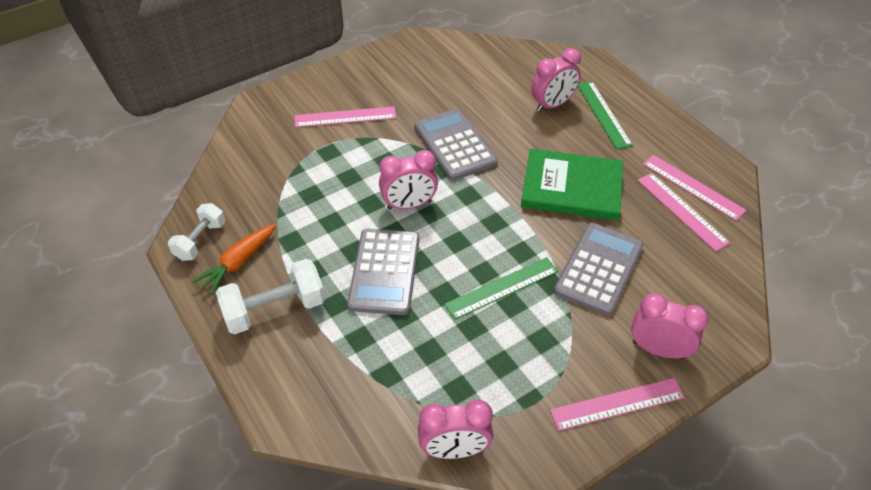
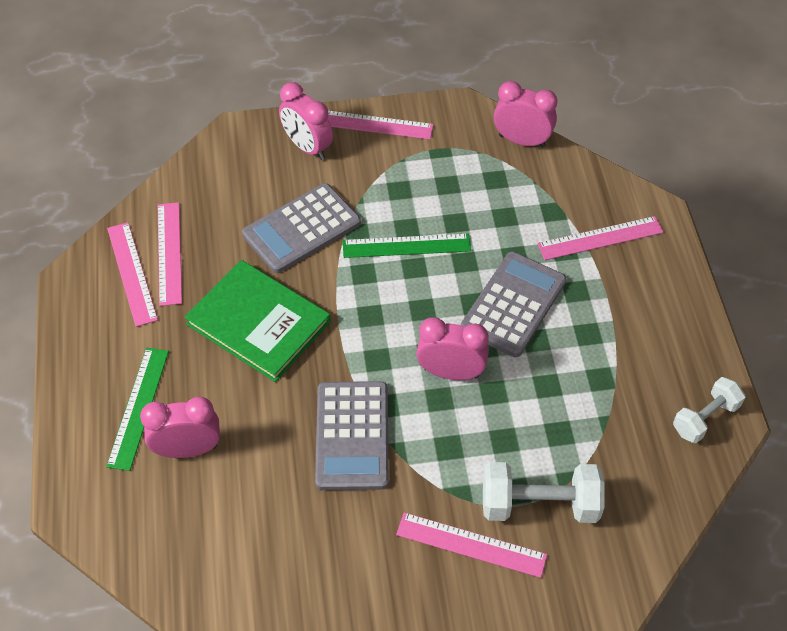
camera: 155 degrees left, 5 degrees up
(238, 263) = (666, 373): orange carrot -> none
(275, 309) = (638, 307): white dumbbell -> white dumbbell (539, 505)
(329, 364) = (600, 238): none -> pink ruler

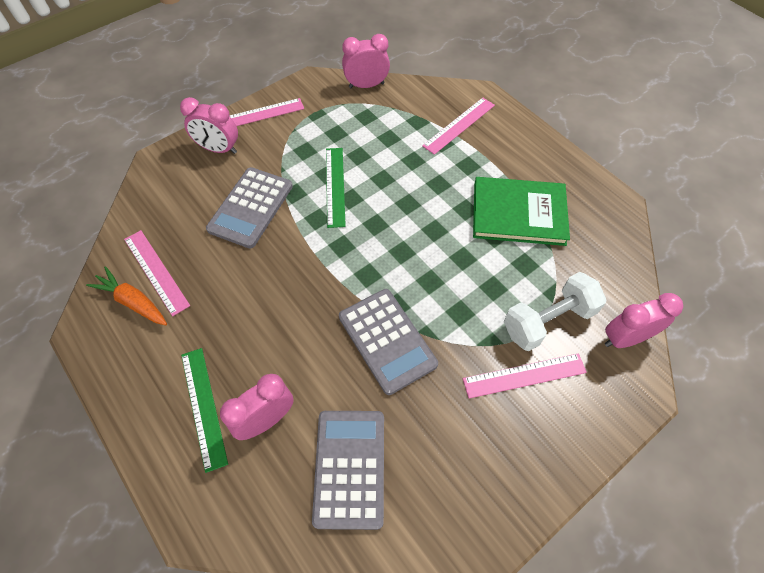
camera: 30 degrees left, 5 degrees up
(131, 273) = (133, 302): pink ruler -> orange carrot
(258, 323) = (261, 291): green book -> green book (518, 213)
(406, 246) = (335, 186): green ruler -> green ruler turned 60 degrees counterclockwise
(451, 372) = (425, 259): pink clock -> pink clock (625, 338)
(513, 304) = (434, 192): grey calculator -> grey calculator (349, 468)
(705, 418) = (604, 209): white dumbbell -> none

